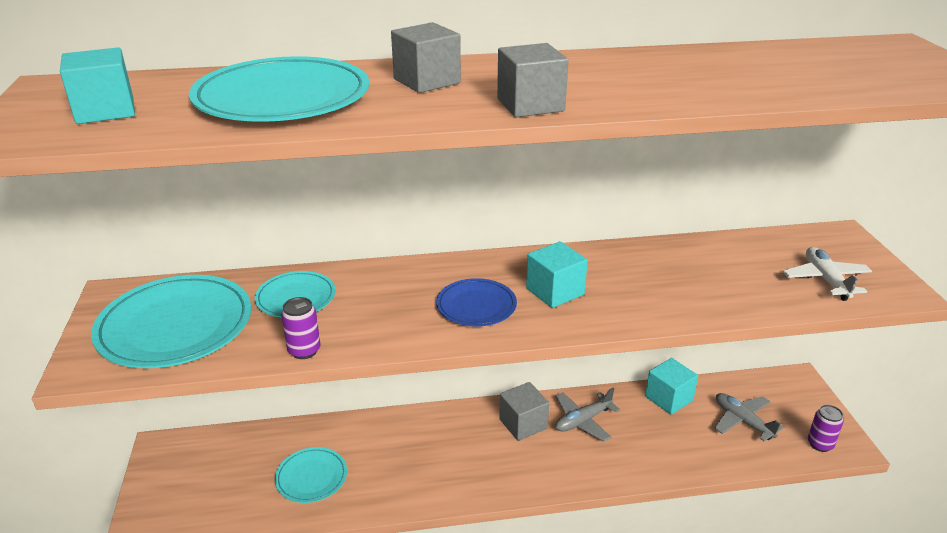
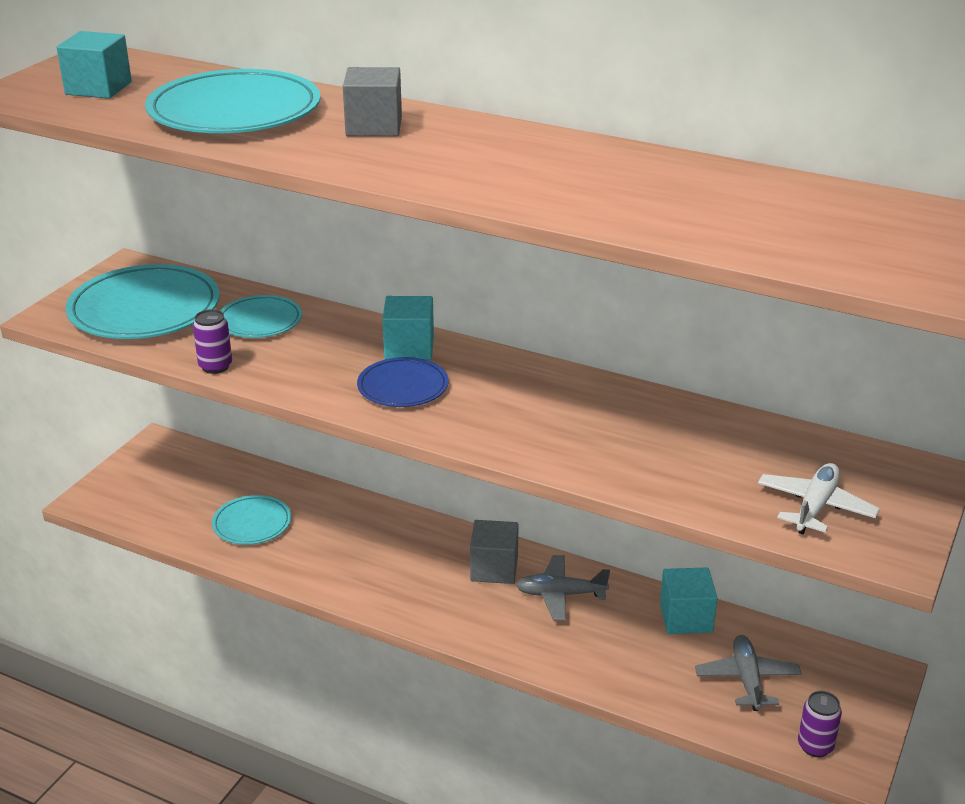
camera: 35 degrees right, 0 degrees up
(530, 105) = (417, 174): grey cube -> none
(555, 291) = (494, 403): turquoise cube -> turquoise cube (409, 348)

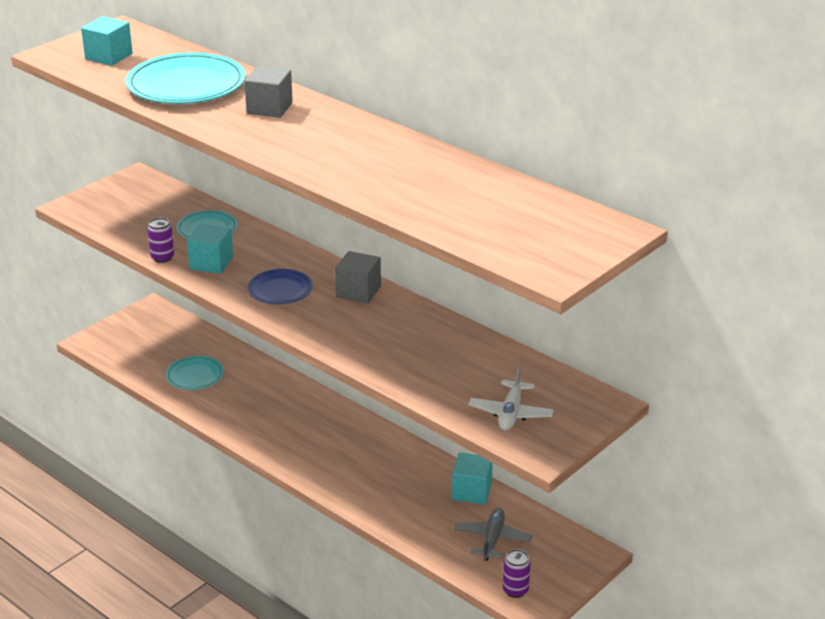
camera: 15 degrees right, 0 degrees up
(144, 309) = (134, 210): turquoise plate -> none
(409, 348) = (299, 263): turquoise cube -> turquoise cube (211, 263)
(494, 568) = (351, 435): grey cube -> grey cube (358, 292)
(560, 594) = (389, 460): grey plane -> none
(815, 507) = (511, 413): white plane -> white plane turned 150 degrees clockwise

